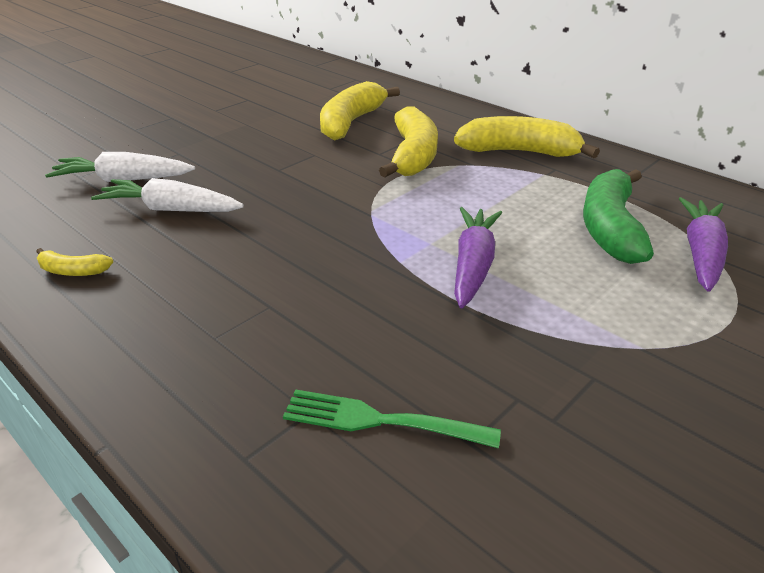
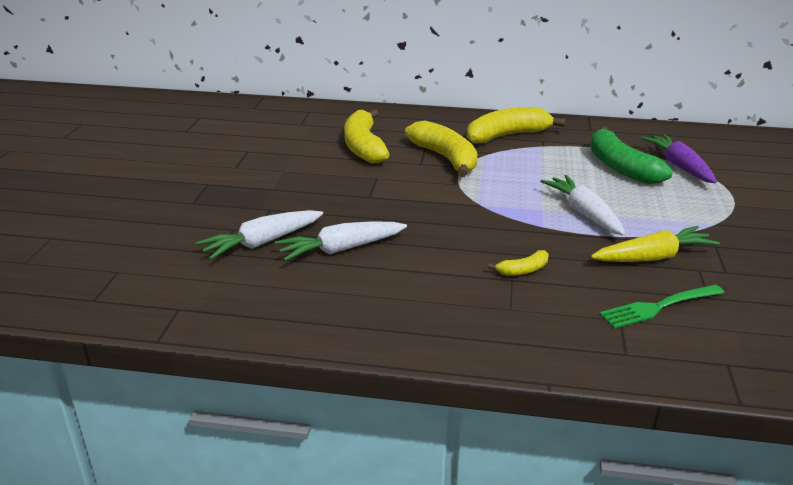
camera: 35 degrees left, 5 degrees down
(73, 271) = (347, 313): yellow banana -> yellow banana (523, 270)
(473, 265) = (583, 213): purple carrot -> white carrot
(477, 353) = (653, 257): none -> yellow carrot

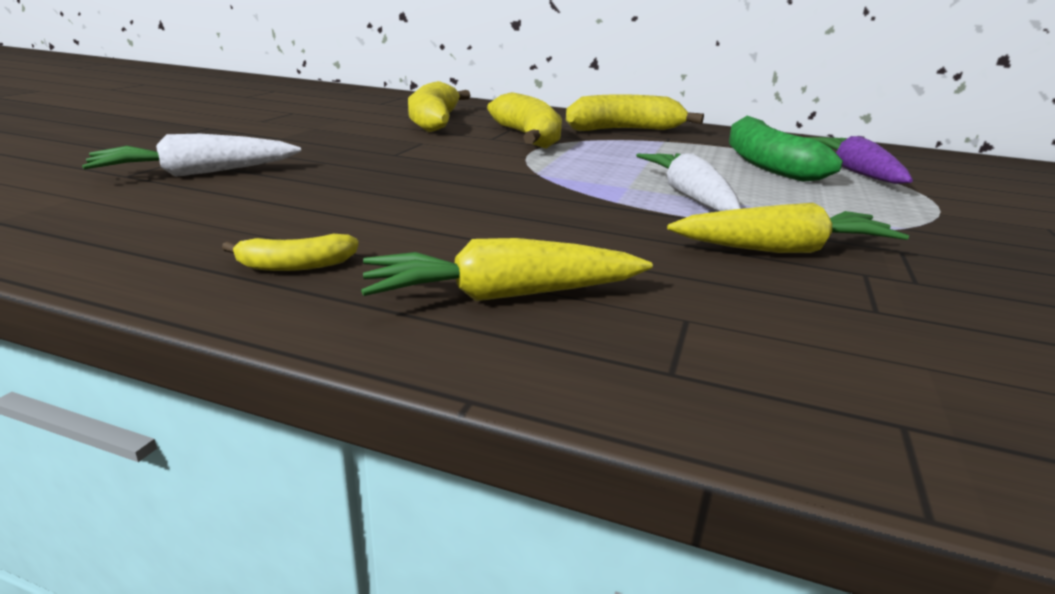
camera: 10 degrees right, 5 degrees down
(340, 249) = (294, 190): white carrot -> none
(523, 270) = (549, 239): yellow banana -> yellow banana (296, 266)
(525, 319) = (502, 295): none -> yellow carrot
(659, 306) = (772, 310): green fork -> none

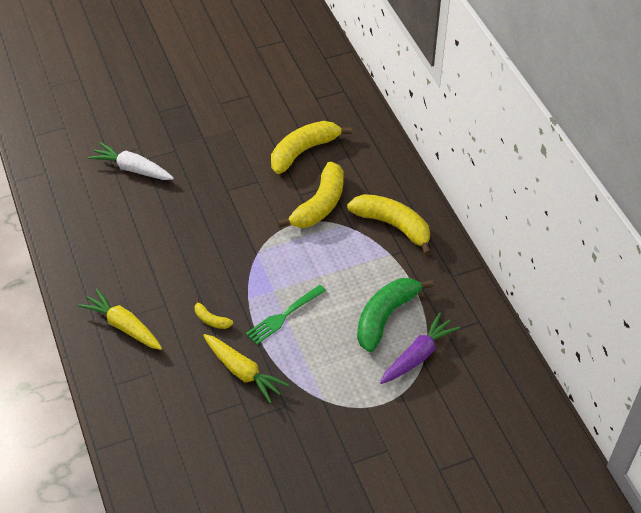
camera: 50 degrees right, 25 degrees up
(296, 266) = (93, 269): yellow banana -> yellow banana (211, 320)
(689, 196) = (284, 315): white carrot -> green fork

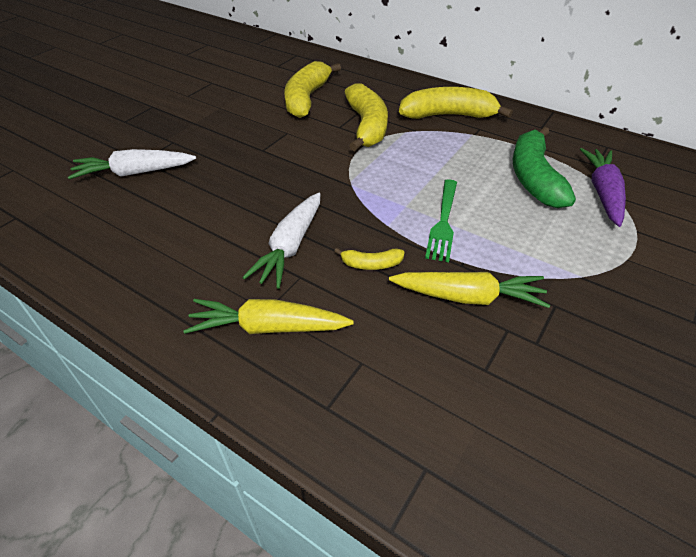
camera: 35 degrees left, 5 degrees down
(177, 281) = (290, 247): none -> white carrot

